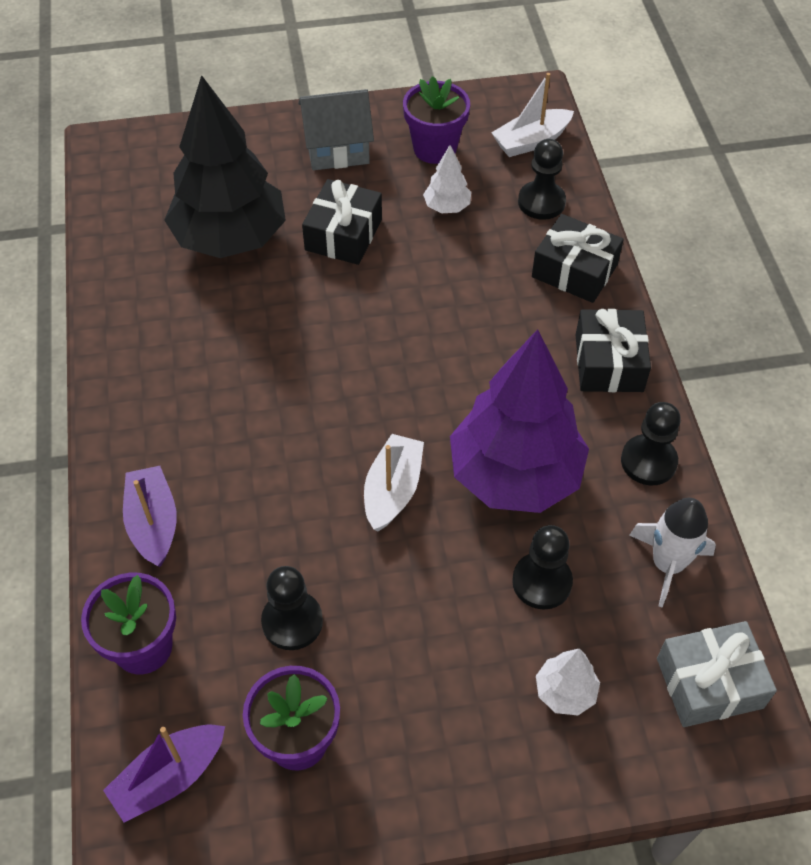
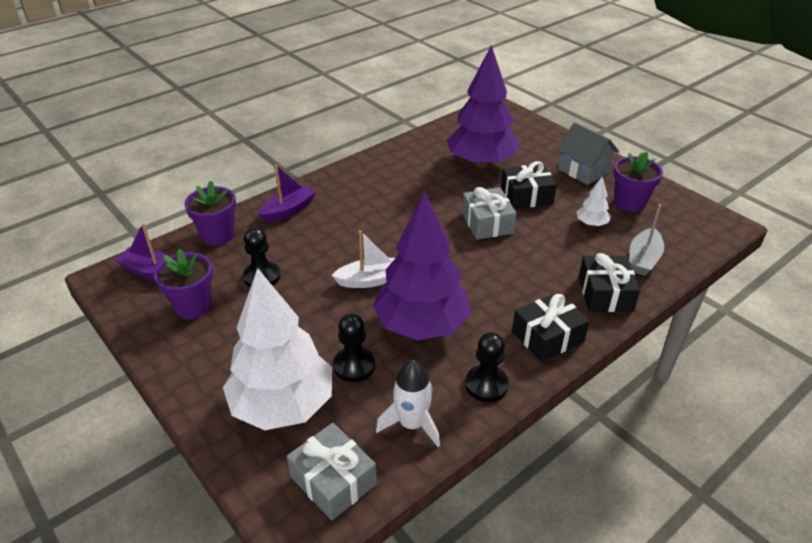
camera: 60 degrees right, 15 degrees down
(230, 238) = (481, 163): black tree -> purple tree
(368, 305) = (487, 223): none -> grey gift
(531, 141) = (687, 237): white boat -> none
(541, 202) = (643, 259): black pawn -> grey boat
(565, 692) = (283, 405): white tree -> white tree, size x2.40

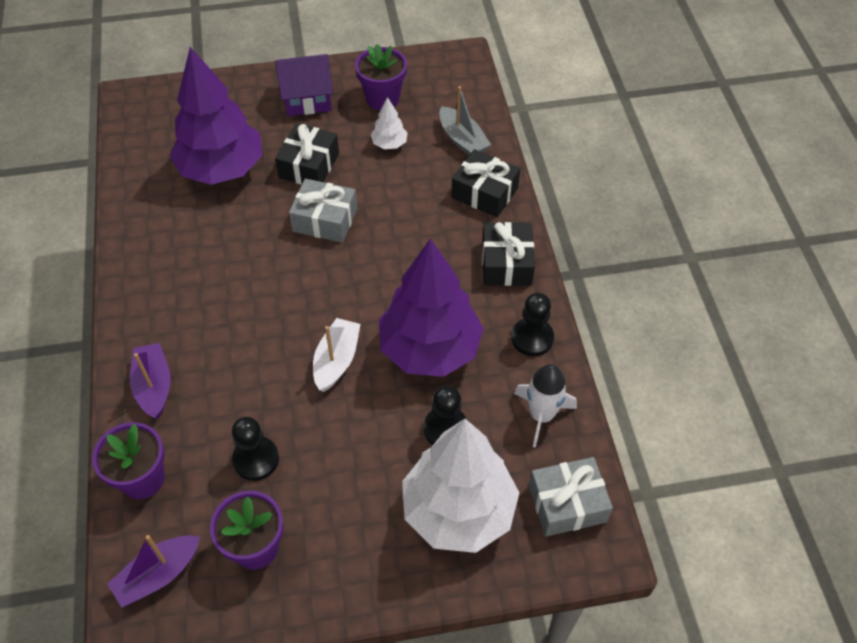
camera: 60 degrees left, 15 degrees up
(583, 171) = (307, 99): grey house -> purple house

